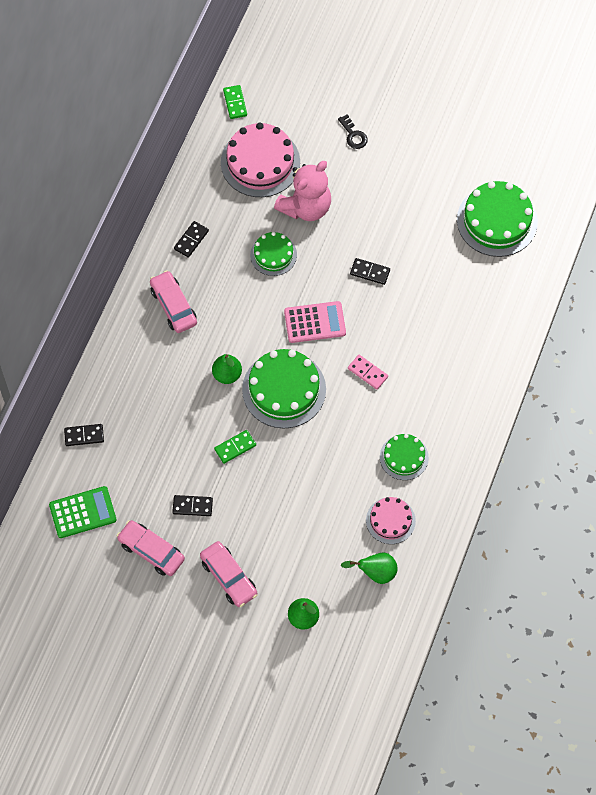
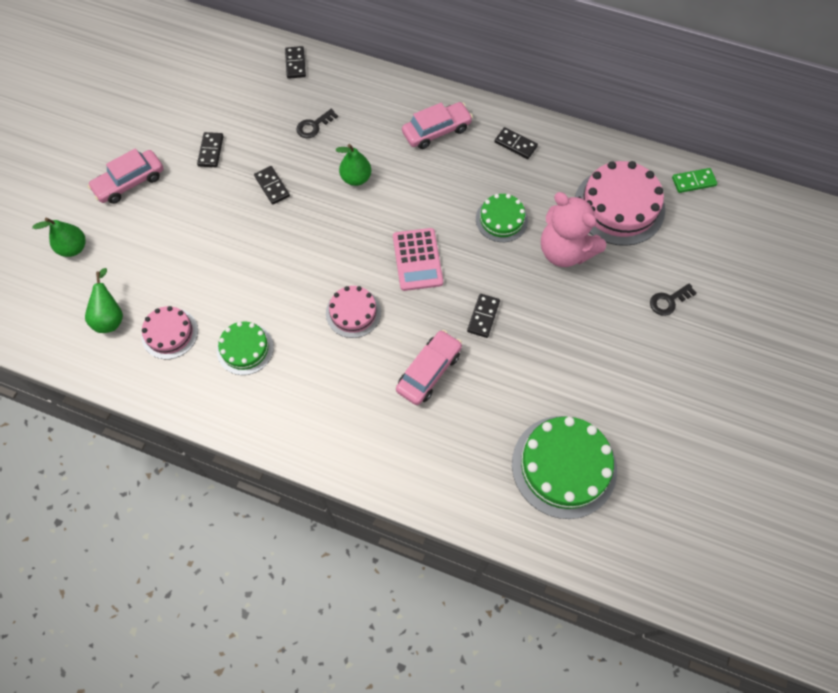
camera: 90 degrees right, 0 degrees up
(83, 512) = (216, 65): green calculator -> none
(151, 551) = (168, 119): pink car -> pink car (429, 371)
(164, 414) = (314, 126): none -> black key
(235, 447) = (272, 186): green domino -> black domino
(284, 389) = (336, 230): green cake -> none
(367, 373) = (353, 312): pink domino -> pink cake

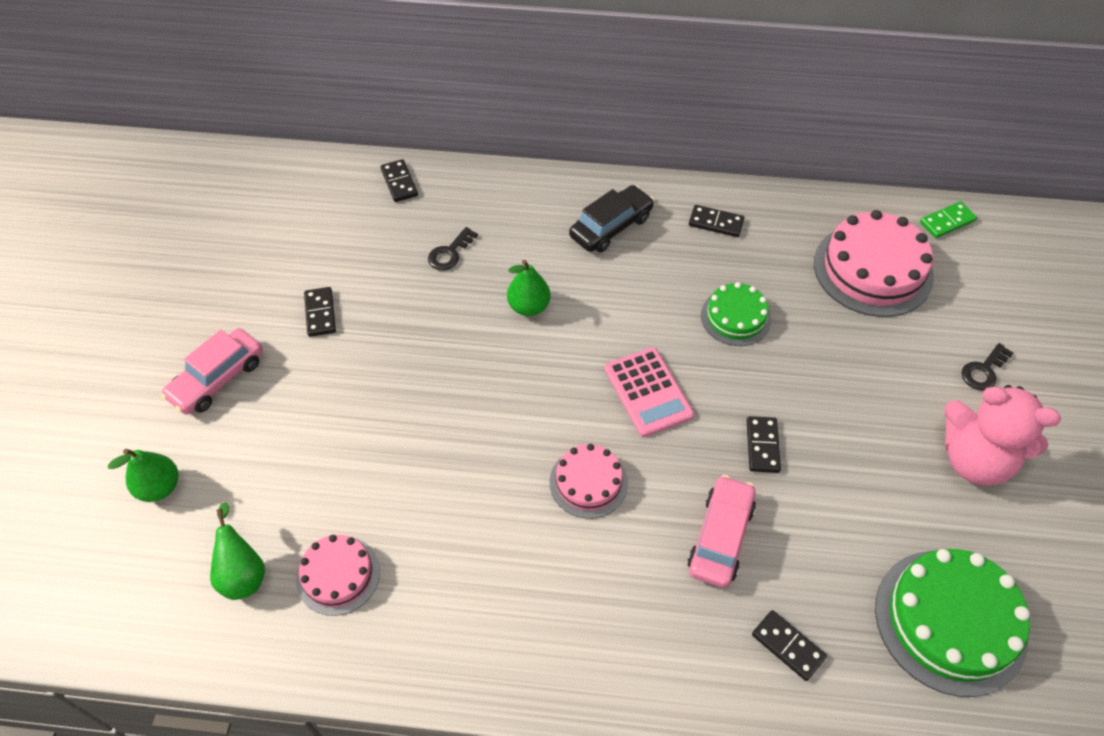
camera: 15 degrees left, 10 degrees down
(245, 348) = (455, 570): green cake -> none
(272, 186) = (419, 341): black domino -> black domino (787, 646)
(436, 131) = (611, 227): pink car -> black car
(565, 251) = (831, 338): pink teddy bear -> pink teddy bear (974, 459)

